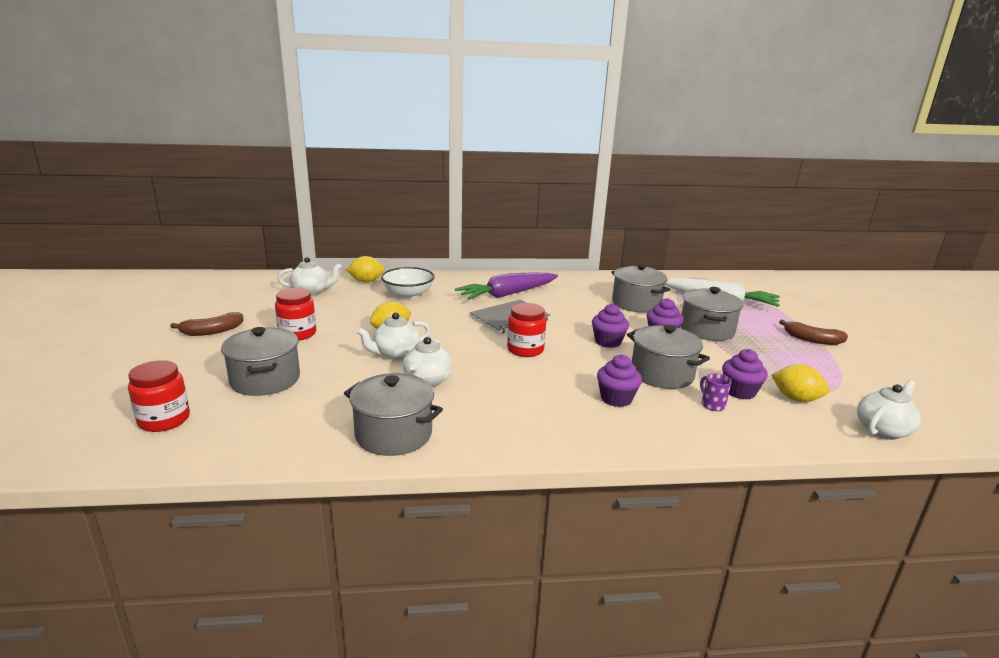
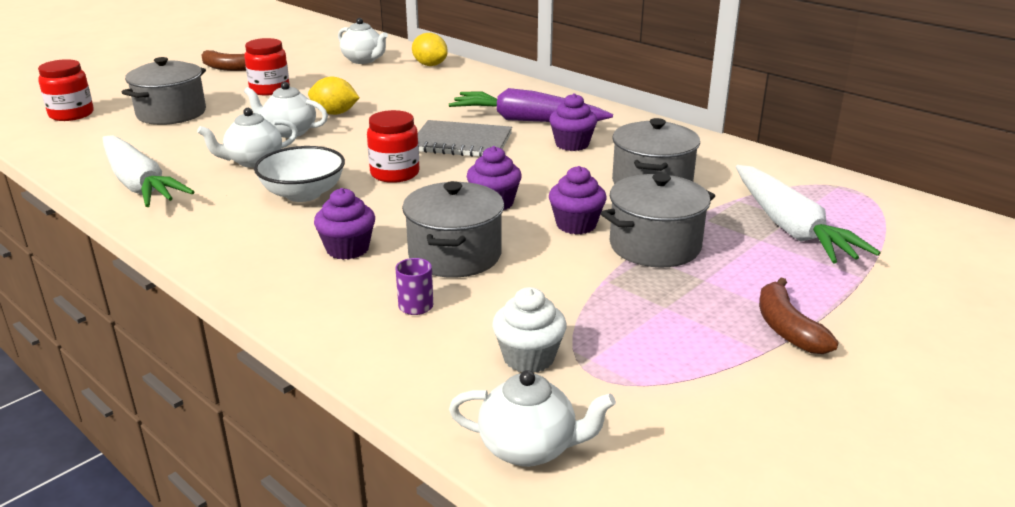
camera: 50 degrees right, 5 degrees up
(393, 434) = (139, 184): grey pot -> white carrot
(408, 294) = (432, 88): white bowl -> white bowl (303, 194)
(739, 391) = (485, 314): purple cupcake -> purple cupcake (572, 144)
(796, 399) = (528, 358): yellow lemon -> white cupcake

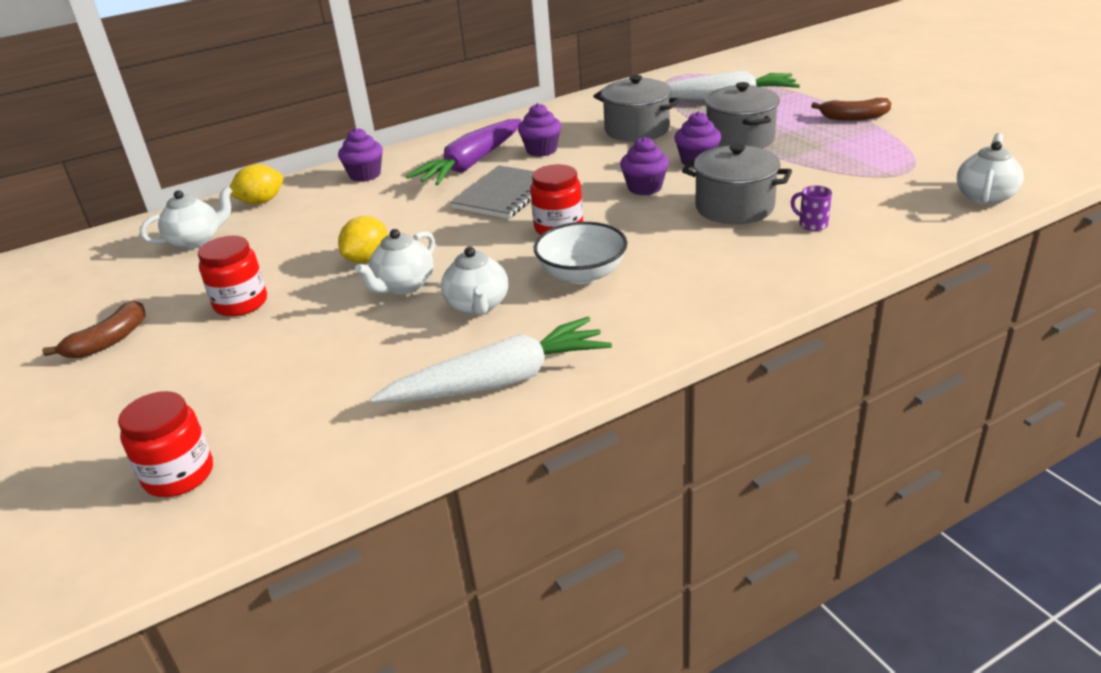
camera: 70 degrees left, 5 degrees up
(171, 113) = (263, 376): grey pot -> none
(347, 249) = (710, 252): purple cupcake -> purple cupcake (365, 175)
(528, 358) = (886, 190): white cupcake -> none

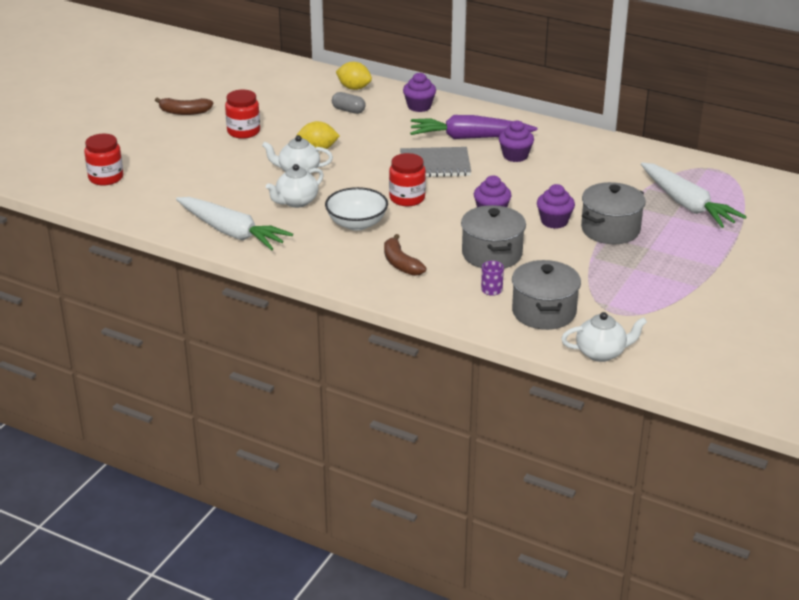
camera: 55 degrees right, 0 degrees up
(196, 240) = (294, 89): white teapot -> none
(306, 217) = (348, 110): none -> grey capsule
(637, 130) = (587, 182): grey pot -> grey pot (544, 312)
(854, 117) = (705, 271): brown banana -> brown banana (400, 263)

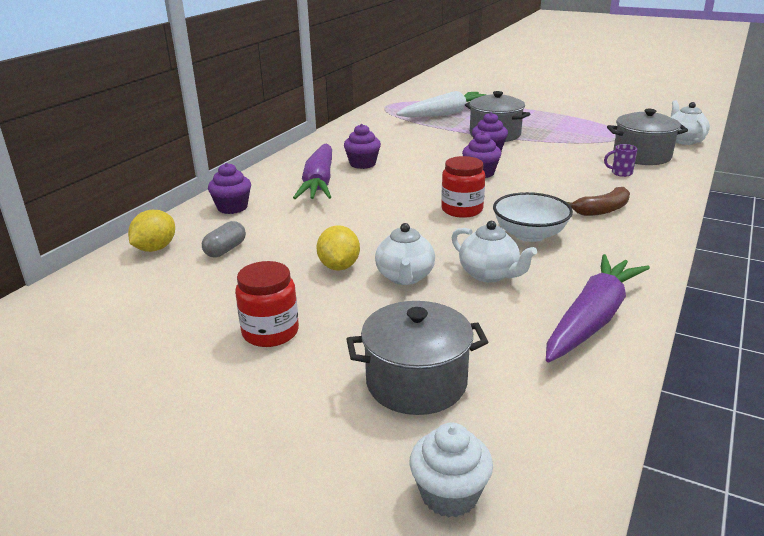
camera: 90 degrees left, 5 degrees down
(106, 178) = (449, 494): red jar -> white cupcake
(184, 112) = (168, 409): brown banana -> none
(232, 232) = (592, 319): white carrot -> purple carrot
(435, 165) = (382, 197): grey notebook -> none
(492, 254) = (559, 173): grey pot -> grey pot (416, 382)

